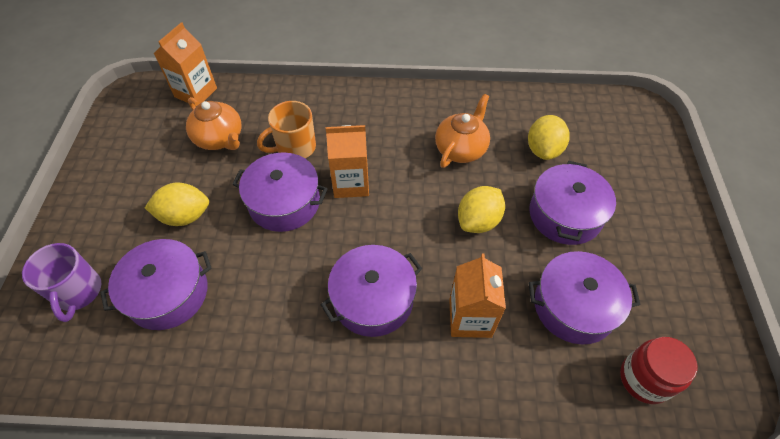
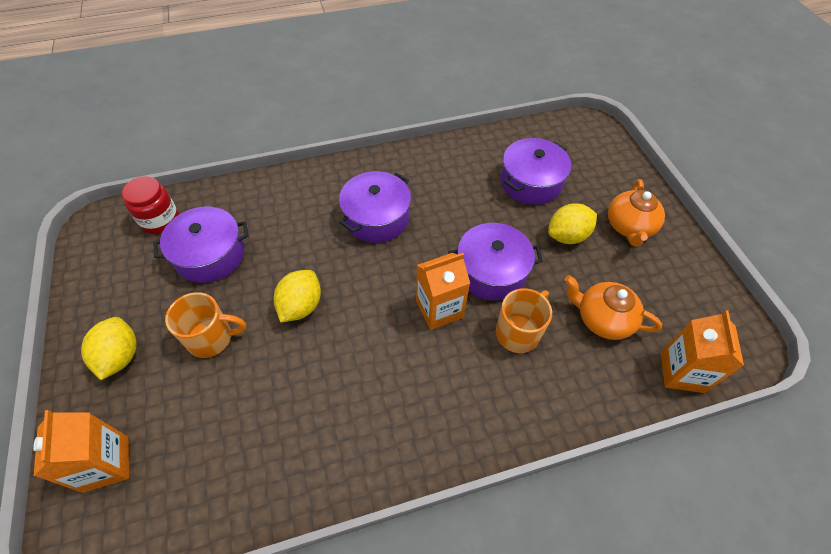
camera: 160 degrees right, 0 degrees up
(78, 292) = (593, 167): purple mug -> none
(461, 149) = (334, 389): orange teapot -> orange teapot (629, 227)
(470, 318) = (296, 225): orange carton -> orange carton (106, 464)
(543, 150) = (233, 419): yellow lemon -> yellow lemon (120, 356)
(565, 215) = (211, 338): purple pot -> orange mug

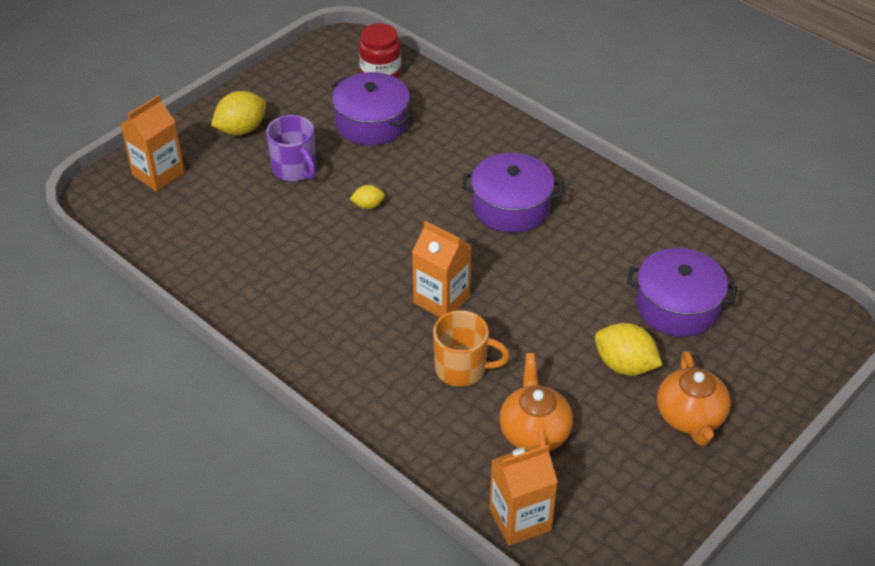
camera: 60 degrees right, 10 degrees down
(211, 338) = (295, 169): orange mug -> purple mug
(301, 306) = (368, 205): yellow lemon -> yellow lemon, size x0.54
(491, 271) = (519, 320): purple pot -> none
(629, 227) = (690, 417): orange teapot -> orange teapot turned 75 degrees counterclockwise

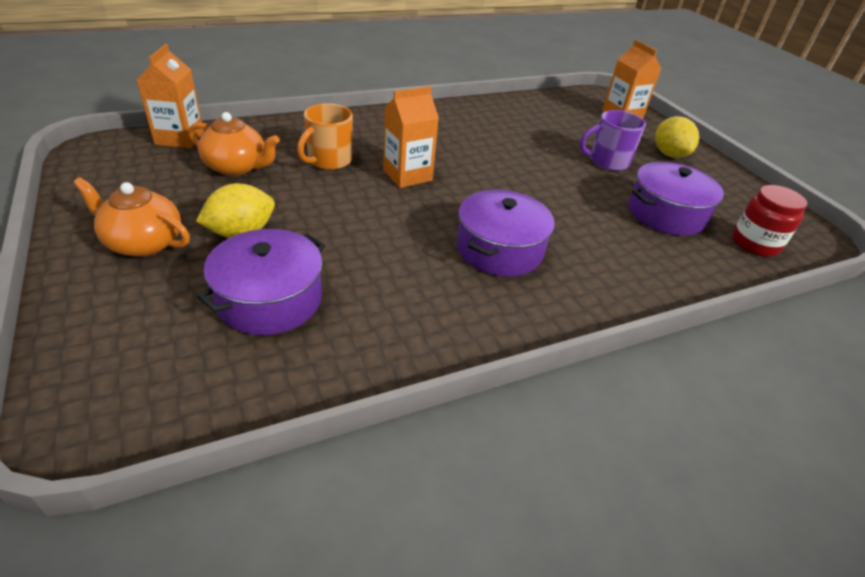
camera: 110 degrees right, 5 degrees down
(368, 205) = (544, 178): yellow lemon -> none

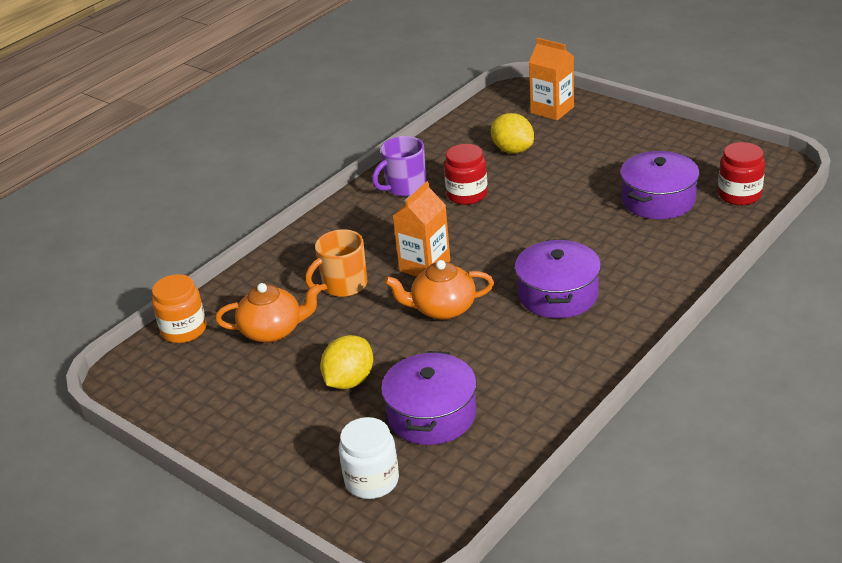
camera: 20 degrees left, 5 degrees down
(141, 334) = (372, 480): none -> white jar
(143, 243) = (284, 426): orange teapot -> orange teapot (442, 309)
(180, 138) = (184, 330): orange carton -> orange jar
(328, 161) = (343, 285): orange mug -> orange mug turned 45 degrees clockwise
(496, 142) = (467, 195): none -> red jar
(607, 162) = (577, 170): purple mug -> purple mug (404, 187)
(669, 154) = (622, 136): yellow lemon -> yellow lemon (512, 150)

